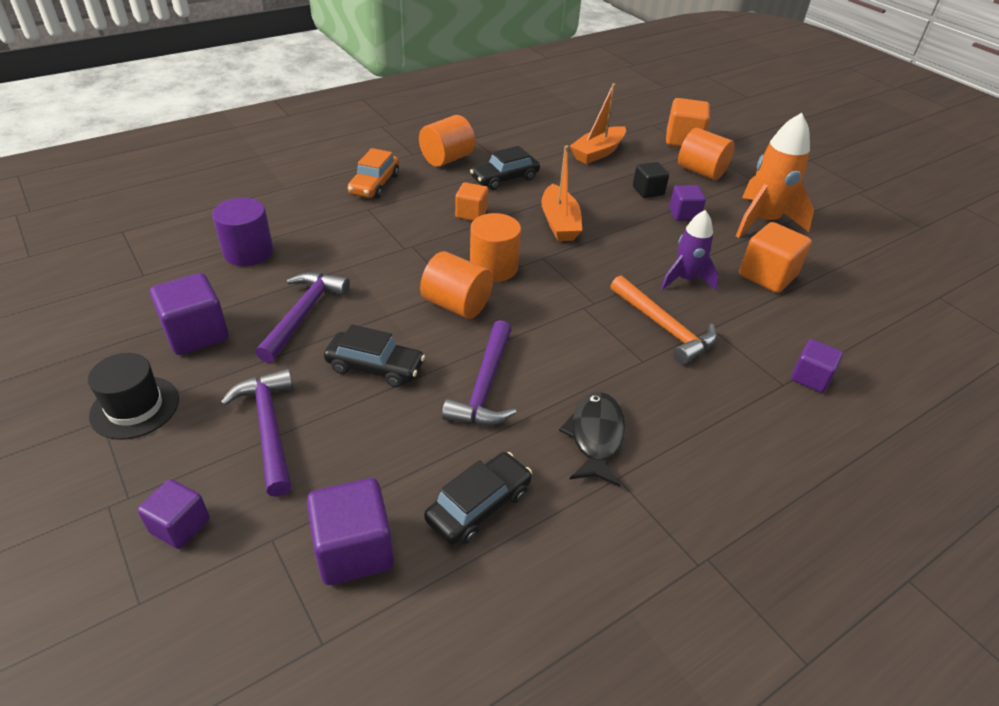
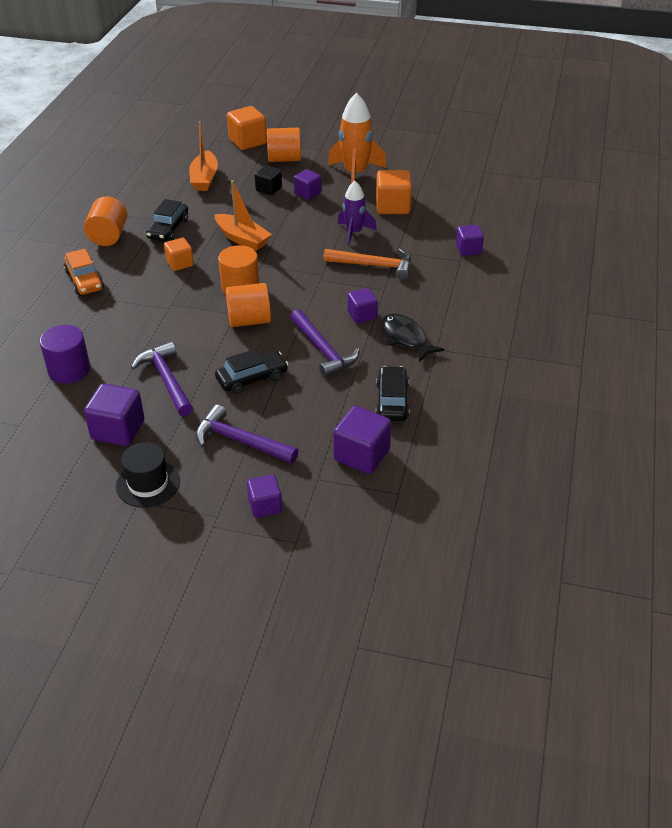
camera: 40 degrees left, 0 degrees up
(579, 374) = (362, 315): none -> purple cube

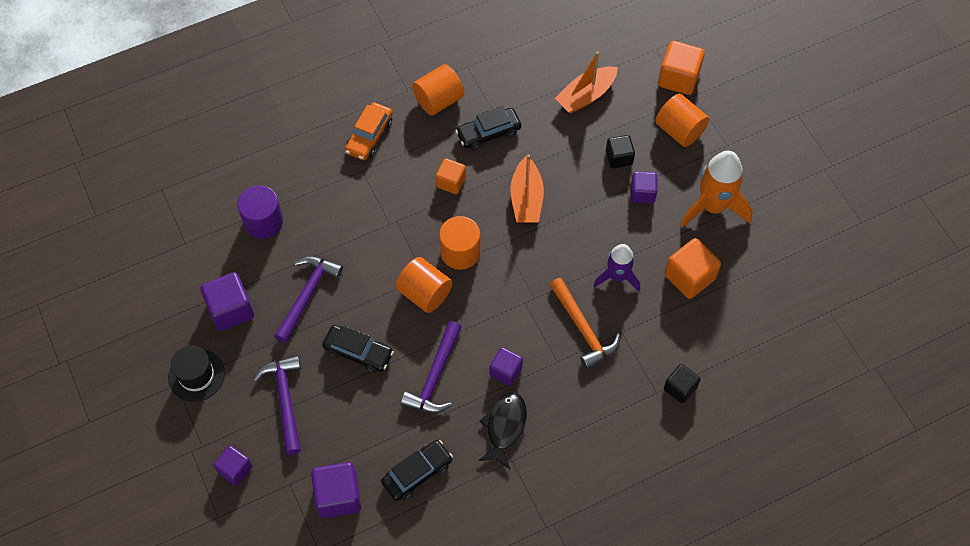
camera: 50 degrees right, 20 degrees up
(468, 249) = (680, 388): purple cube -> black cube

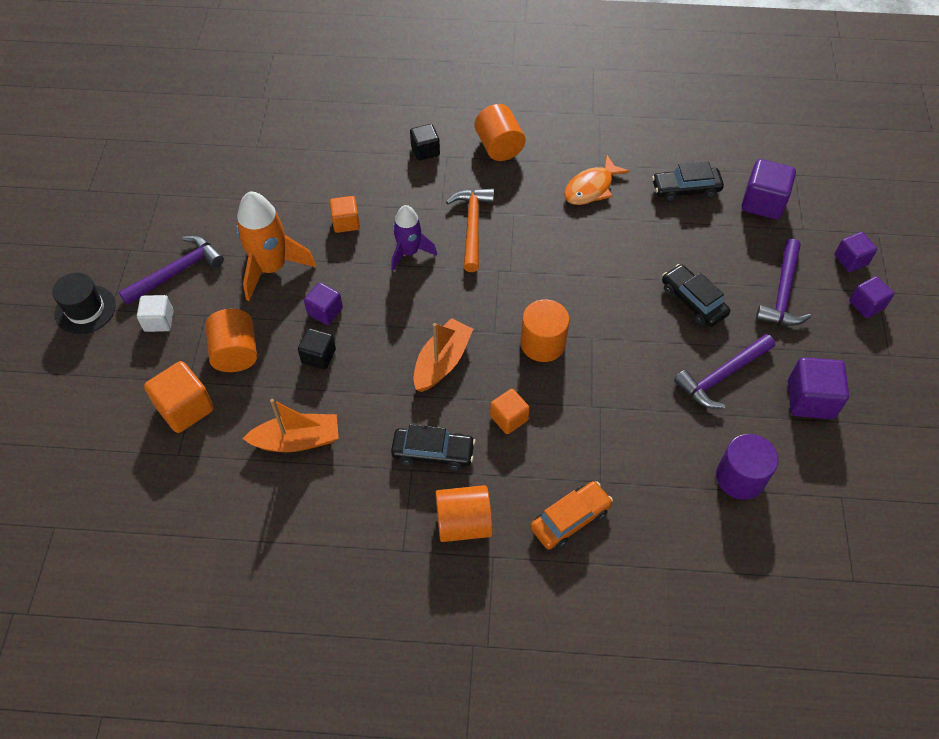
camera: 150 degrees left, 5 degrees down
(196, 375) = (866, 354): black hat -> black hat (85, 309)
(424, 293) = (601, 322): orange cylinder -> orange cylinder (499, 146)
(435, 376) = (630, 250): purple hammer -> purple hammer (176, 272)
(504, 427) = (591, 188): black fish -> orange fish
(506, 371) = (563, 226): purple cube -> purple cube (866, 305)
(689, 277) = (346, 222): orange cube -> orange cube, size x0.64
(755, 124) = (159, 321): none -> white cube

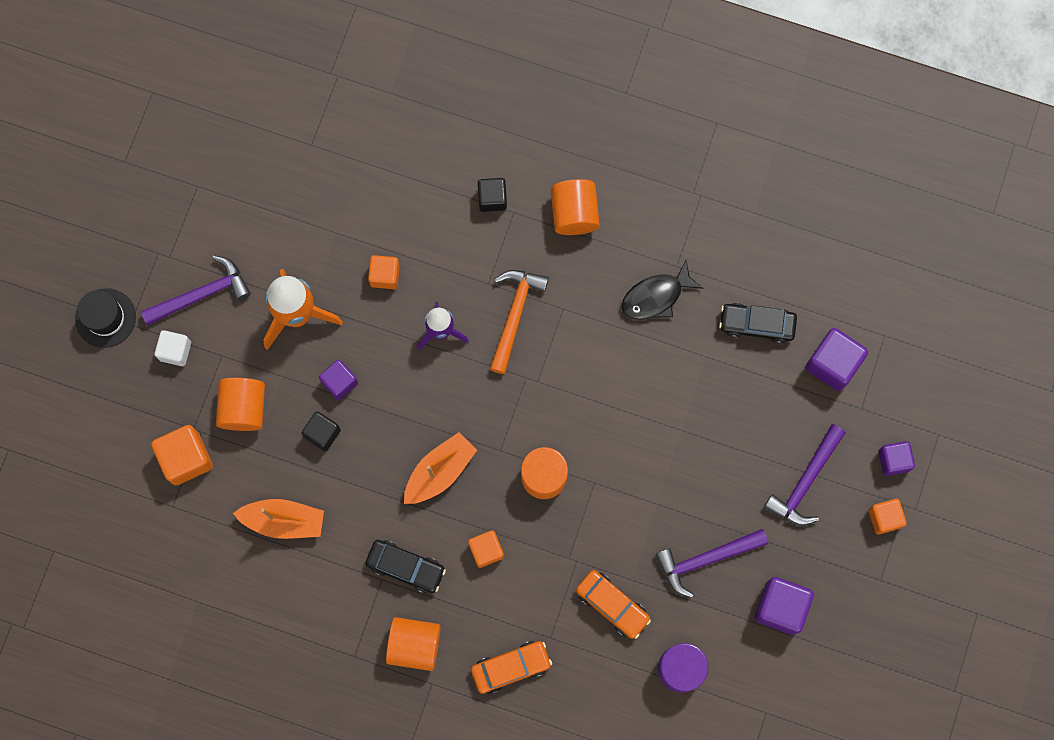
camera: 15 degrees right, 20 degrees up
(591, 188) = (656, 296): orange fish -> black fish
(650, 437) = (612, 605): none -> orange car
(693, 301) = (710, 467): black car -> none
(866, 305) = (884, 518): purple cube -> orange cube

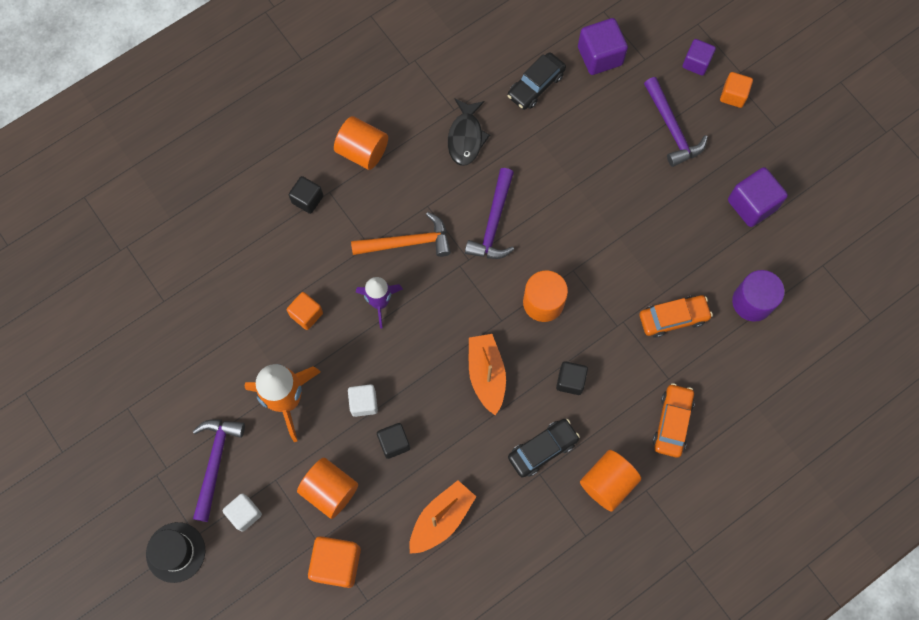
camera: 55 degrees left, 5 degrees down
(339, 382) = (363, 403): purple cube -> white cube
(486, 550) = (570, 381): orange cube -> black cube
(514, 315) = (407, 242): orange hammer -> orange hammer turned 120 degrees clockwise
(706, 559) = (683, 231): purple hammer -> purple hammer (494, 222)

